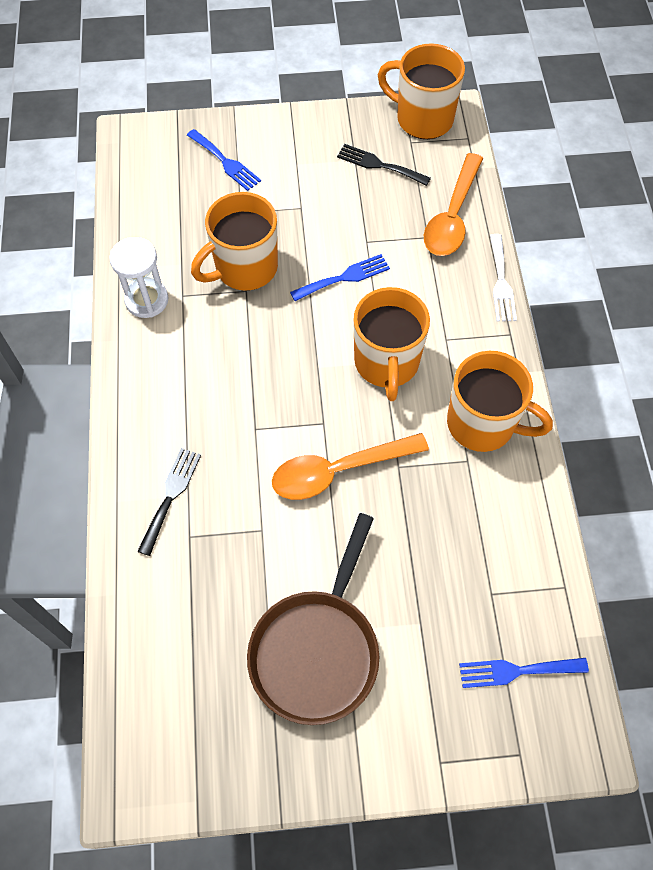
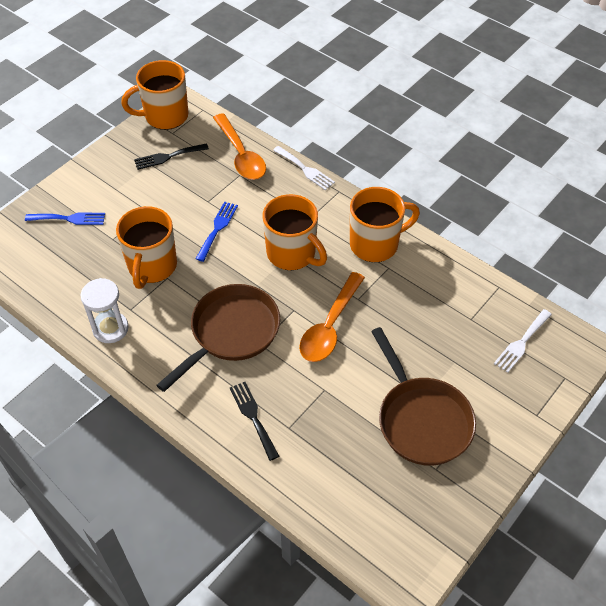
camera: 45 degrees left, 10 degrees down
(242, 395) = (231, 332): none -> brown pan
(516, 671) = (521, 343): blue fork -> white fork

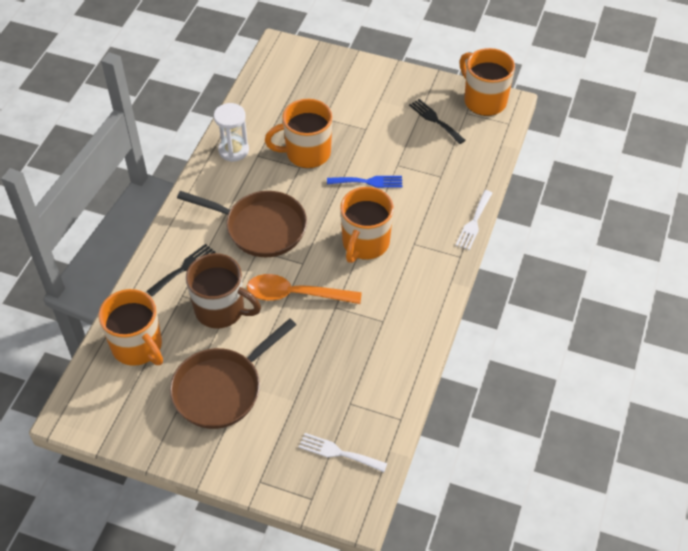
camera: 70 degrees right, 0 degrees up
(69, 219) = (332, 84): blue fork -> none
(241, 155) = (466, 169): orange spoon -> none
(323, 395) = (221, 310): none -> brown mug
(375, 244) = (406, 303): orange mug -> orange mug (138, 347)

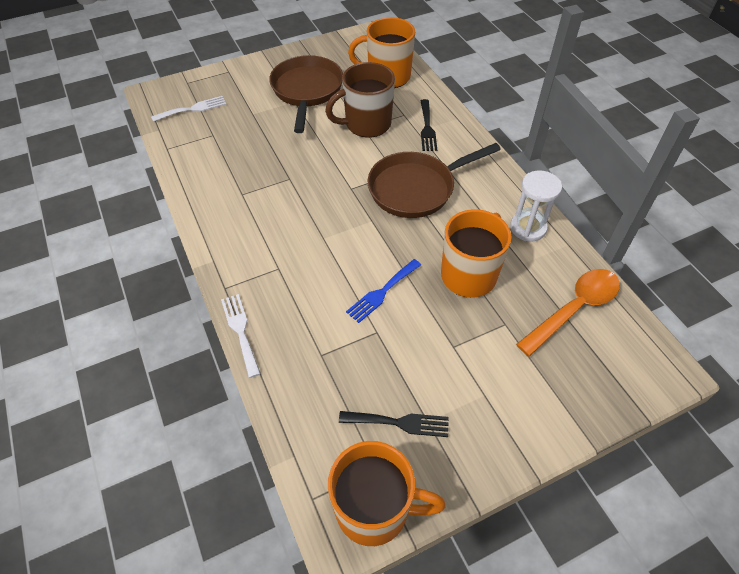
camera: 135 degrees right, 0 degrees up
(296, 294) = (328, 166): orange spoon -> orange spoon (574, 309)
(365, 243) = (320, 237): orange mug -> none

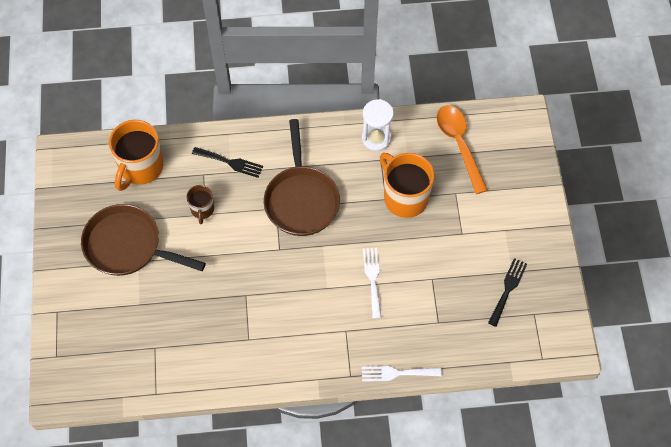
camera: 70 degrees left, 10 degrees up
(193, 109) = (105, 358): white fork -> white fork (372, 279)
(366, 124) = (202, 209): brown mug -> brown mug, size x0.53
(374, 509) = (560, 324): orange mug -> none
(382, 292) = (398, 263): blue fork -> none

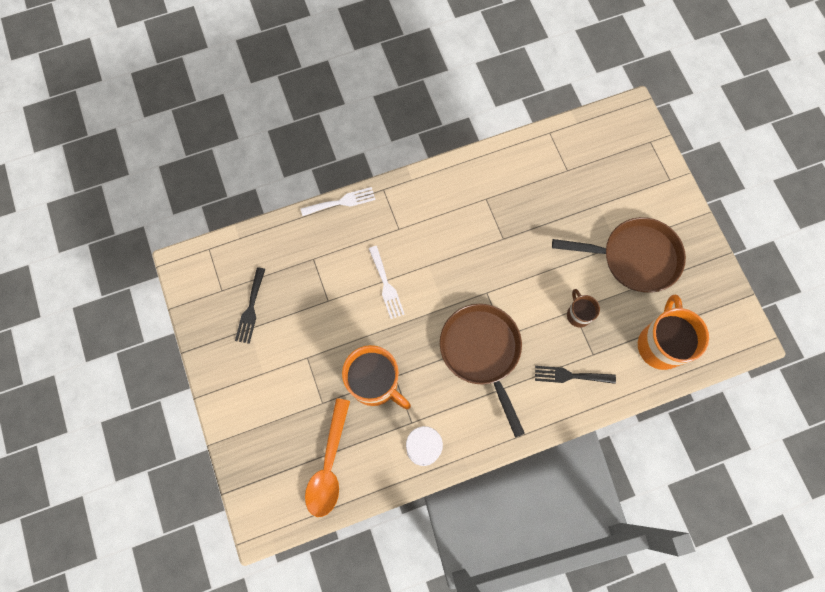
camera: 165 degrees right, 10 degrees up
(459, 145) = (329, 465): orange spoon -> orange spoon turned 45 degrees clockwise

